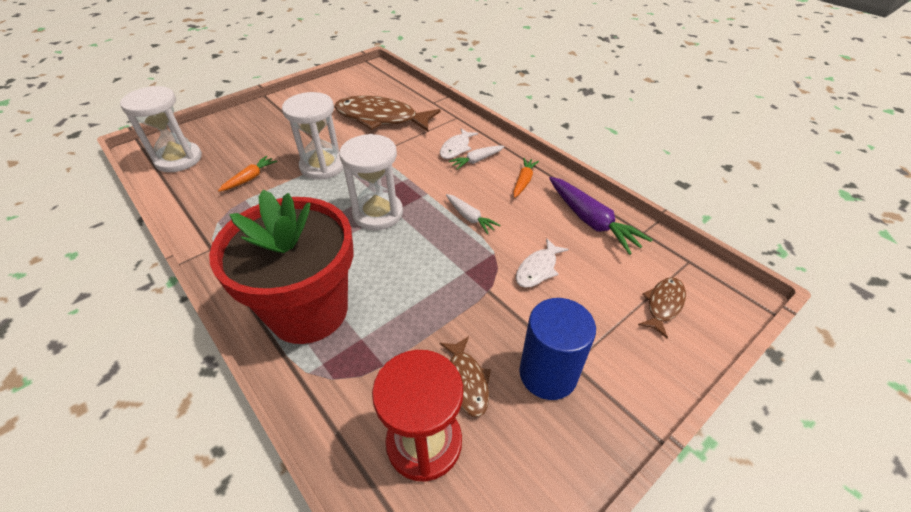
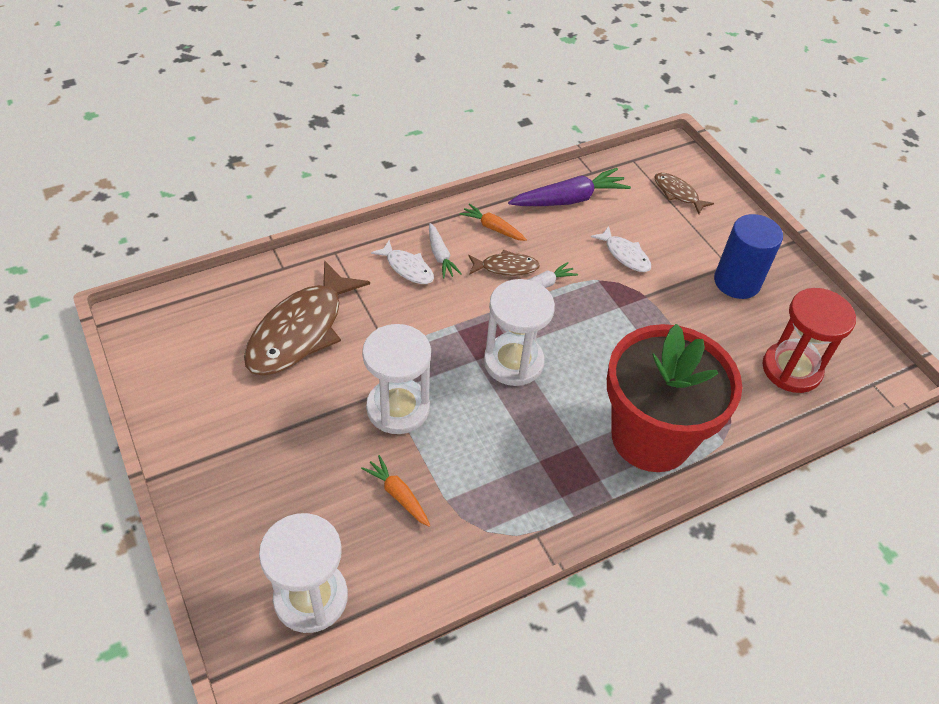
camera: 80 degrees left, 5 degrees up
(467, 381) = (740, 332): brown fish -> brown fish (506, 267)

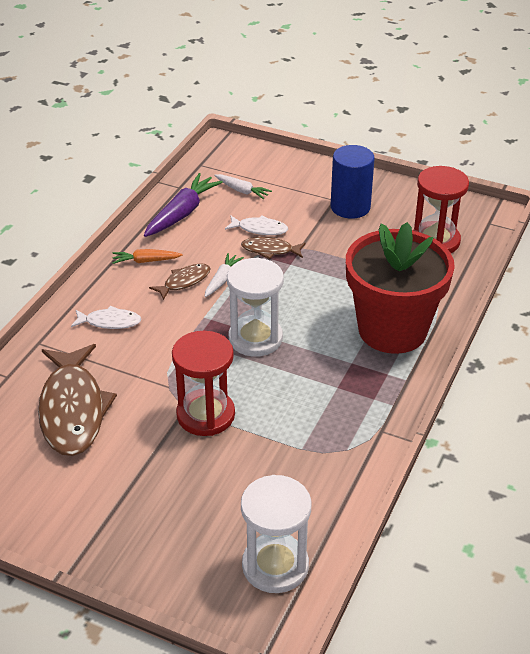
camera: 35 degrees left, 10 degrees down
(398, 408) = (205, 415): white hourglass -> red hourglass
(398, 495) = (265, 466): orange carrot -> none
(440, 256) = (126, 300): white carrot -> white carrot (242, 191)
(677, 193) = (255, 171): brown fish -> brown fish (270, 250)

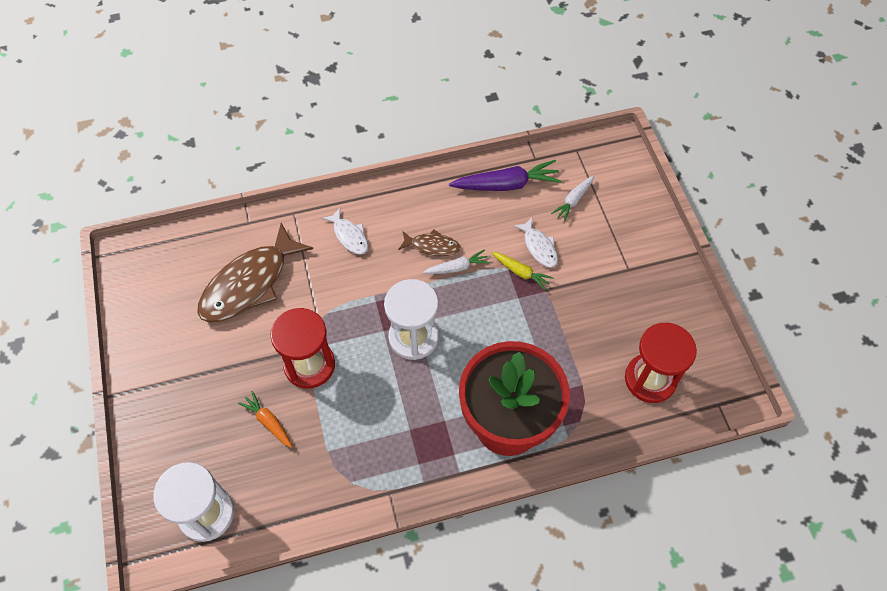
camera: 50 degrees right, 20 degrees up
(145, 261) = (431, 205): orange carrot -> orange carrot (268, 422)
(242, 191) = (573, 201): white carrot -> white carrot turned 45 degrees clockwise
(270, 250) = (521, 272): brown fish -> yellow carrot
(350, 207) = (630, 287): blue cylinder -> none

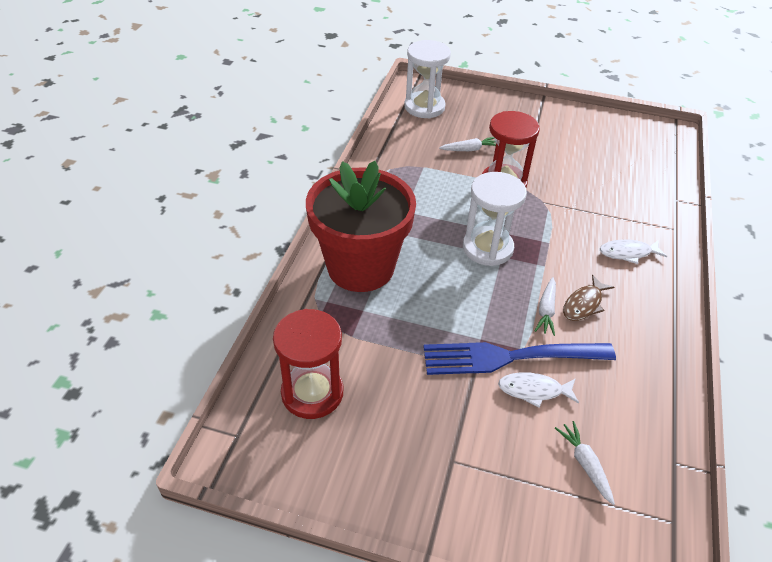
camera: 120 degrees right, 15 degrees down
(250, 283) = (605, 179): brown fish -> none
(268, 422) = (470, 149): orange carrot -> white carrot
(507, 184) = (641, 409): purple carrot -> none
(521, 272) = (509, 357): yellow carrot -> blue fork

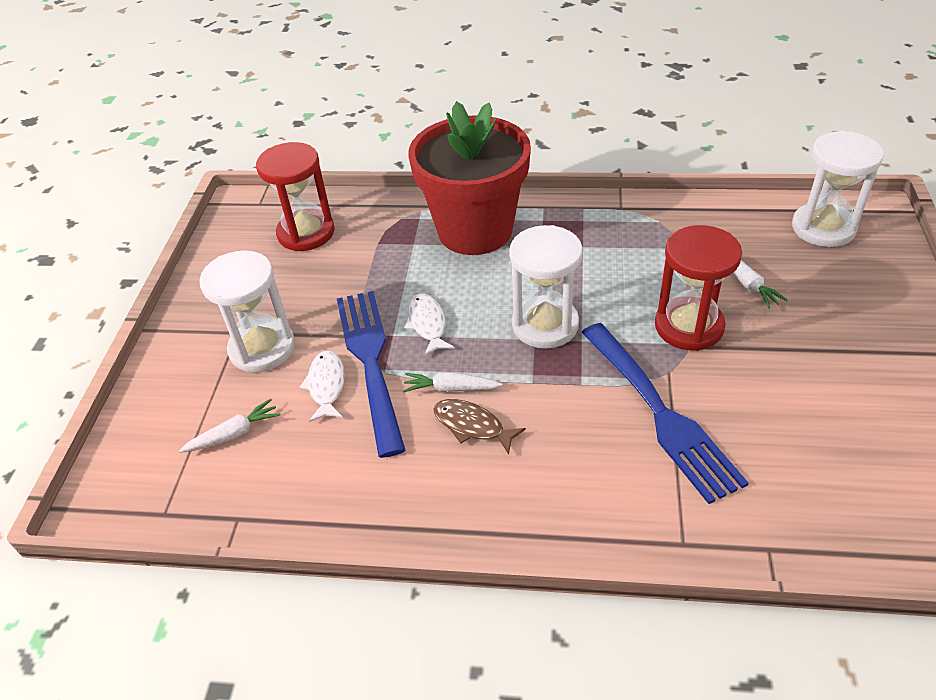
camera: 85 degrees right, 0 degrees up
(479, 439) = (262, 348): none -> white hourglass
(578, 214) = (660, 413): none -> blue fork
(628, 253) = (594, 475): white fish -> white fish (427, 324)

